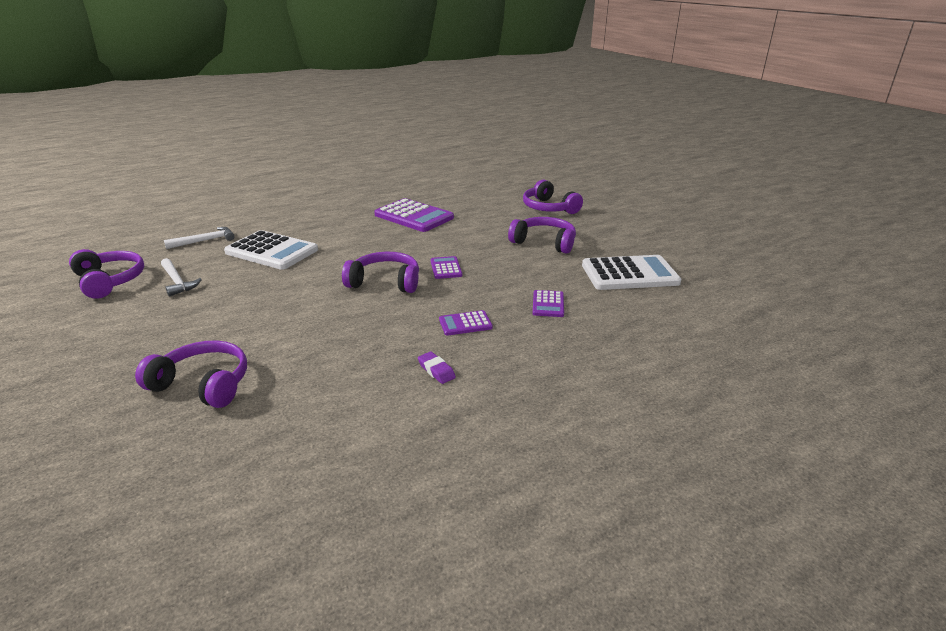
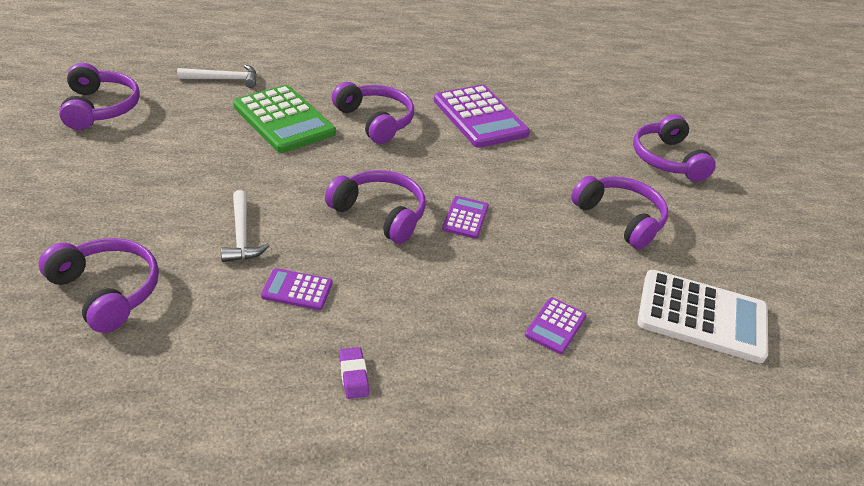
camera: 20 degrees right, 10 degrees up
(177, 282) = (163, 133): white hammer -> white hammer (241, 235)
(272, 251) = (284, 120): white calculator -> green calculator
(342, 235) = (375, 121): none -> purple headphones
(465, 324) = (432, 317): purple calculator -> purple calculator (297, 290)

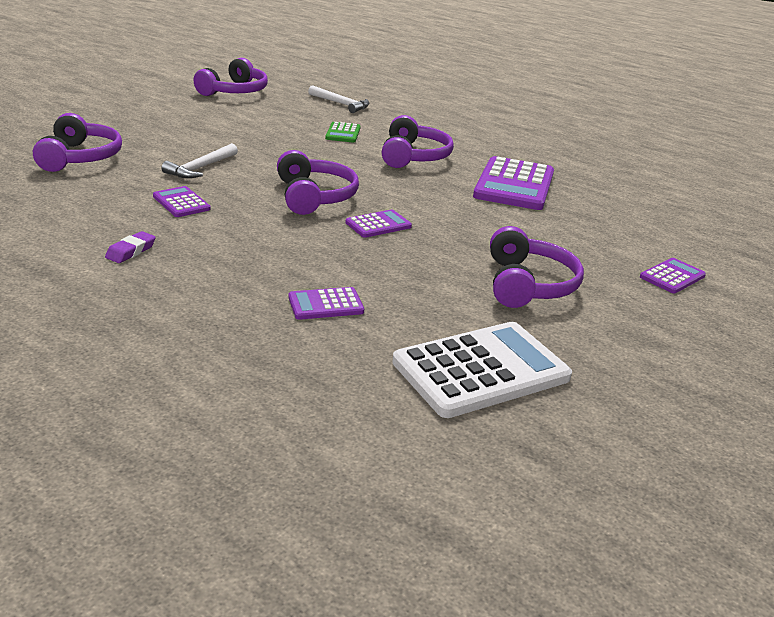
camera: 45 degrees right, 10 degrees down
(284, 120) = (343, 133): green calculator -> green calculator, size x0.49
(667, 159) = (672, 276): purple headphones -> purple calculator
(702, 316) = (481, 370): white calculator -> white calculator turned 90 degrees counterclockwise

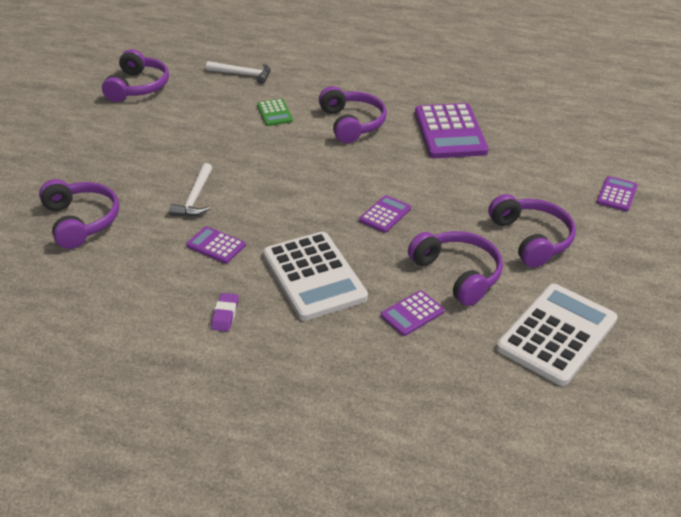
camera: 20 degrees left, 10 degrees up
(252, 248) = (314, 276): none -> white calculator
(314, 196) = (313, 200): purple headphones -> purple headphones (457, 274)

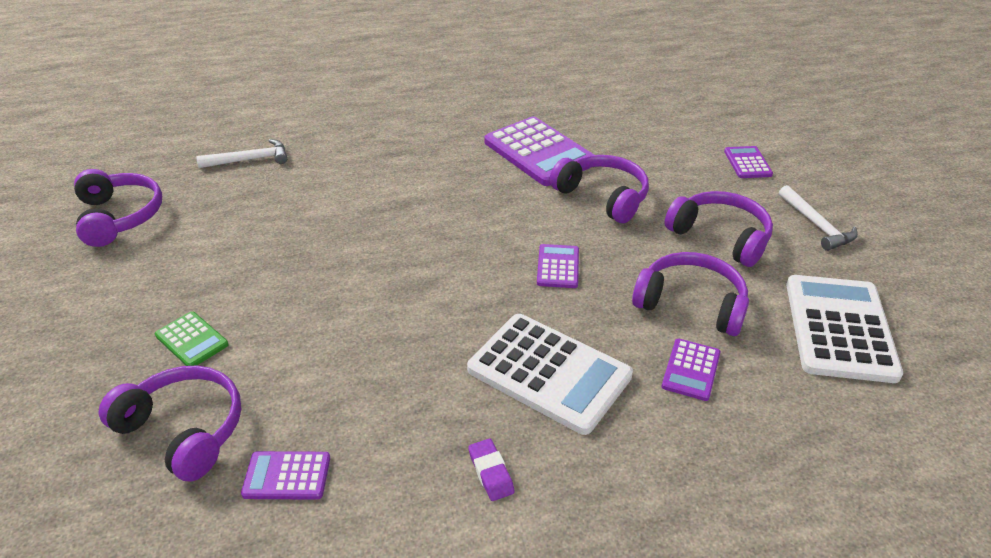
camera: 30 degrees left, 0 degrees up
(195, 198) = (319, 334): white hammer -> white hammer (817, 225)
(216, 245) = (399, 385): purple calculator -> purple calculator (287, 476)
(274, 113) = (329, 193): green calculator -> green calculator (192, 340)
(352, 123) = (429, 176): purple headphones -> purple headphones (602, 197)

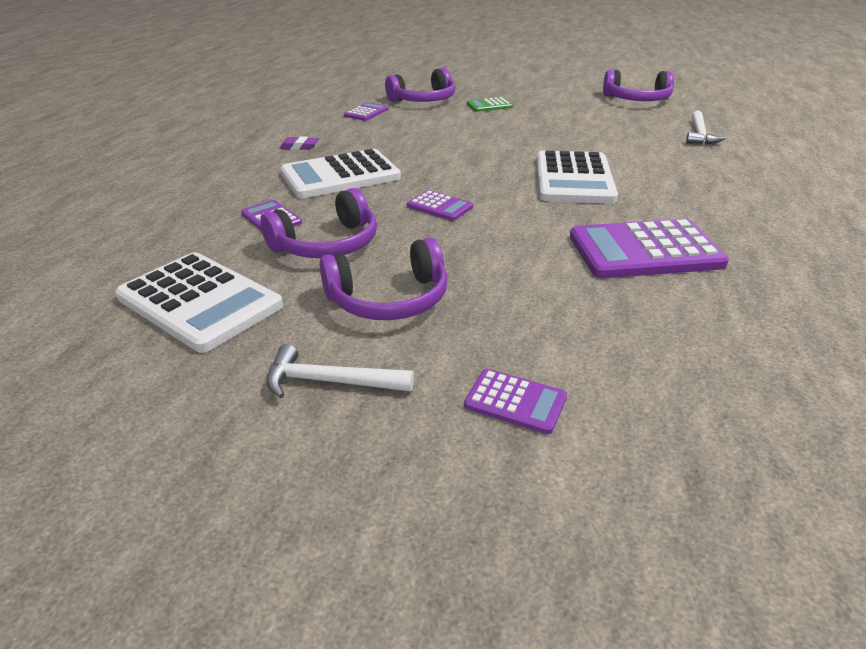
camera: 120 degrees right, 5 degrees down
(428, 208) = (574, 179): none -> white calculator
(602, 197) = (524, 258): purple headphones -> none

